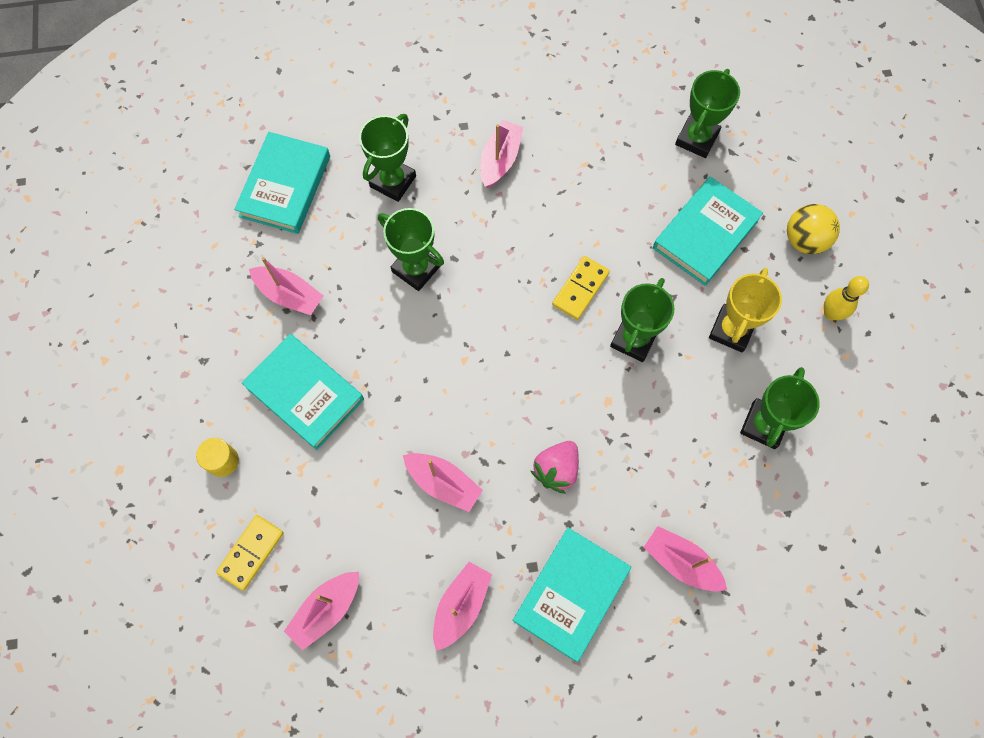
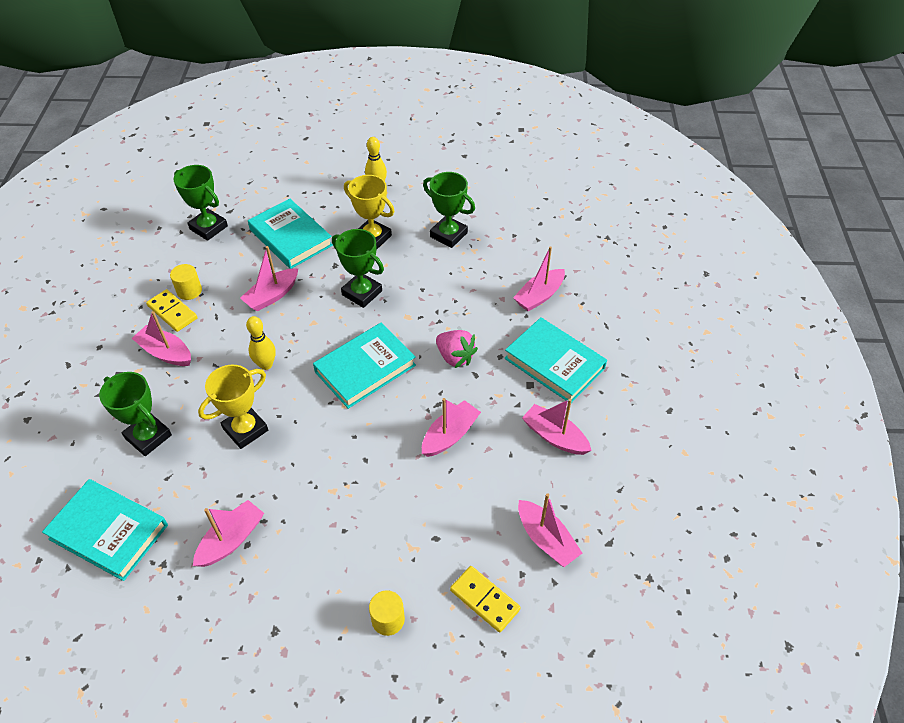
camera: 80 degrees left, 20 degrees down
(305, 393) = (338, 536): turquoise book -> turquoise book (365, 368)
(416, 269) = (245, 429): green trophy -> yellow trophy
(504, 263) = (266, 364): none -> yellow bowling pin
(580, 289) = (308, 318): yellow domino -> yellow domino (172, 312)
(592, 152) = (189, 291): none -> yellow cylinder
(605, 240) = (272, 296): none -> pink boat
(804, 240) = (317, 188): yellow ball -> none

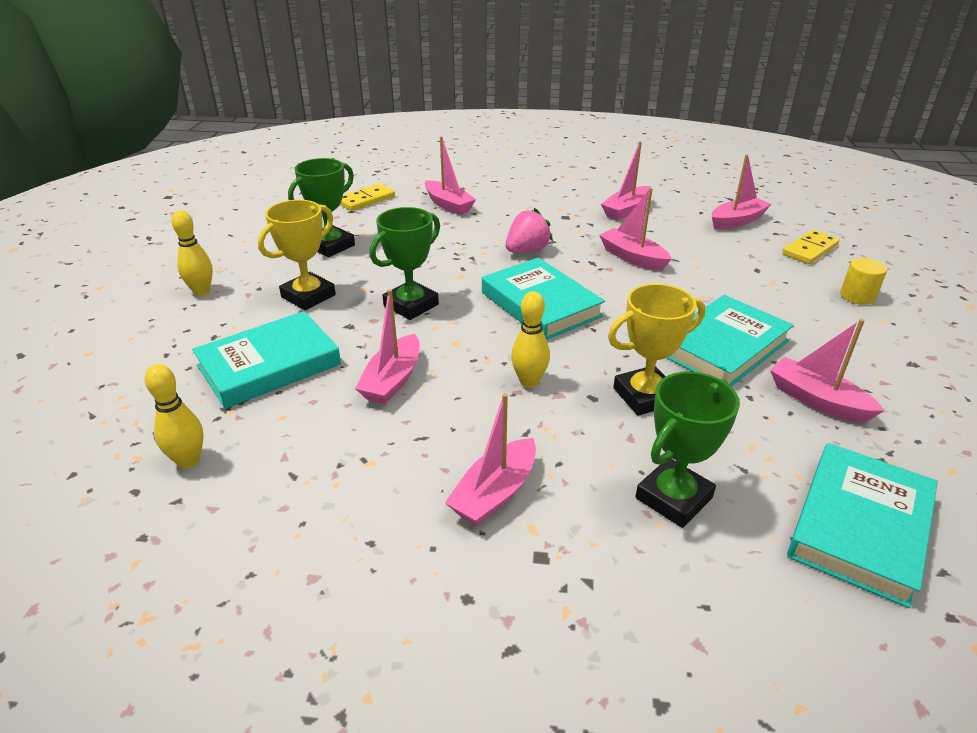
camera: 85 degrees left, 15 degrees down
(172, 312) = (398, 493): yellow domino -> yellow domino (366, 200)
(189, 291) = (350, 474): yellow cylinder -> none
(208, 228) = (188, 461): green trophy -> yellow bowling pin
(245, 429) = (645, 396): yellow trophy -> yellow trophy turned 75 degrees counterclockwise
(272, 296) = (392, 380): pink boat -> pink boat turned 60 degrees clockwise
(554, 363) = (539, 204): turquoise book -> turquoise book (722, 347)

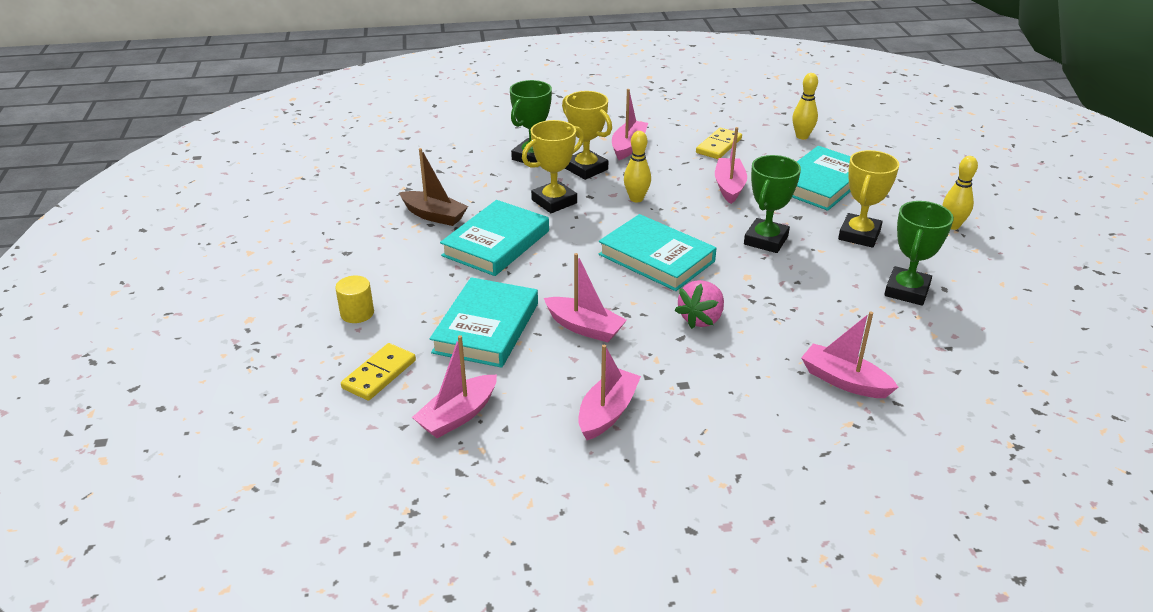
camera: 165 degrees right, 0 degrees up
(366, 200) = (955, 372): yellow domino -> yellow domino (719, 146)
(585, 451) = (586, 169): none -> yellow trophy
(817, 400) = (434, 215): pink boat -> brown boat
(859, 526) = (435, 159): turquoise book -> turquoise book (486, 328)

